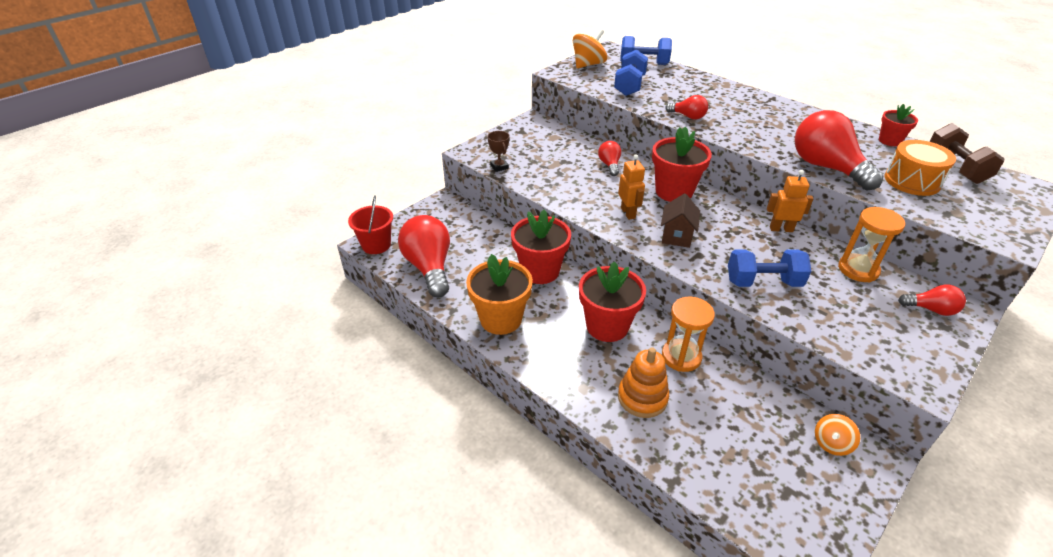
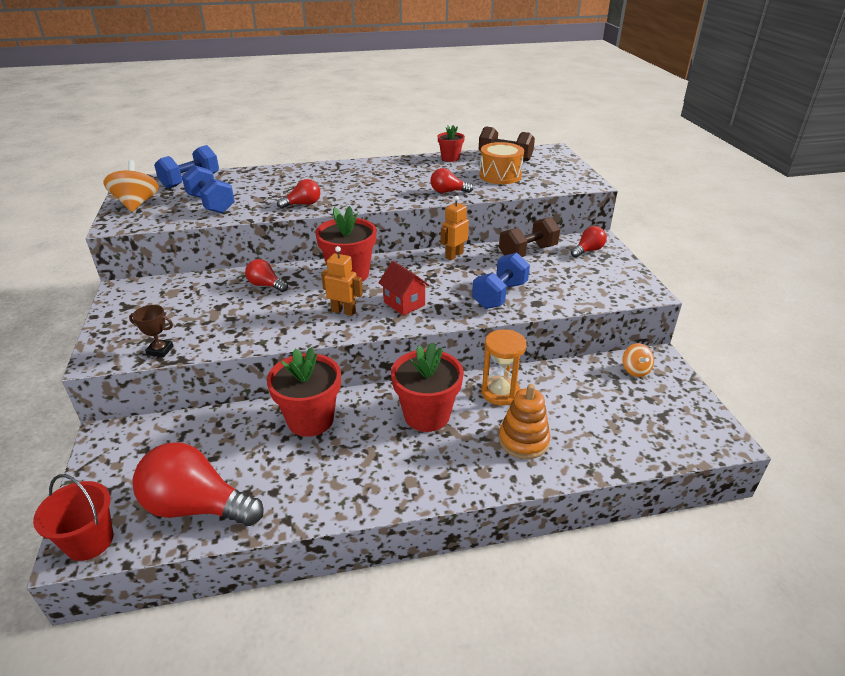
camera: 55 degrees left, 5 degrees down
(501, 319) = (342, 485): orange flower pot -> none
(676, 236) = (404, 304): brown house -> red house
(826, 167) = (448, 192): red light bulb -> red light bulb, size x0.50
(858, 270) = (528, 252): orange hourglass -> brown dumbbell

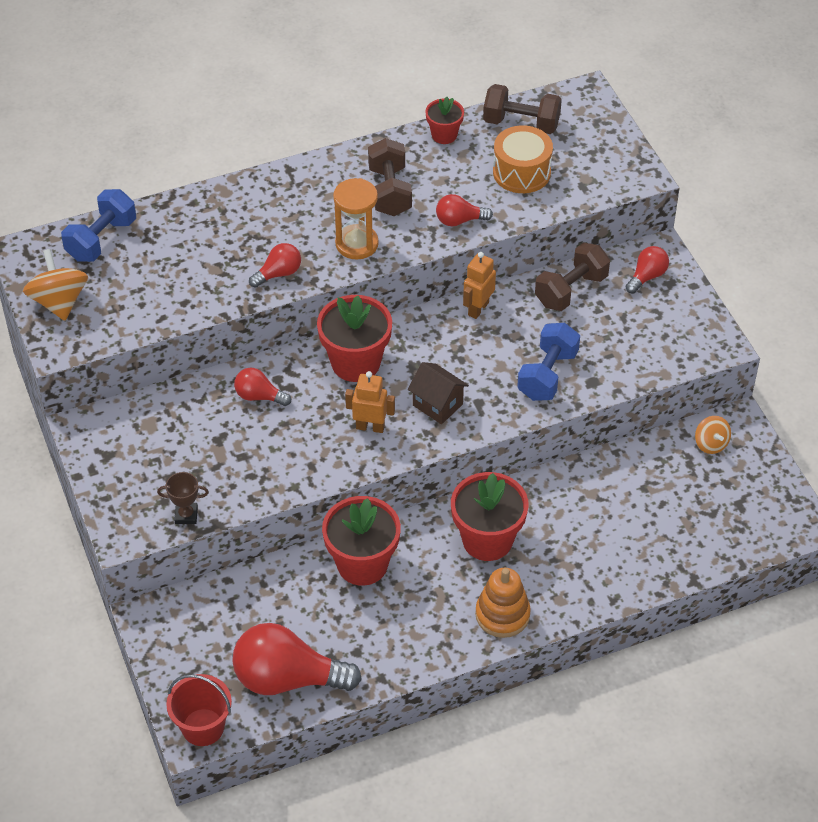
camera: 10 degrees left, 15 degrees up
(211, 204) = (158, 289): blue dumbbell -> none
(402, 176) = (389, 191): none -> brown dumbbell
(404, 304) = (437, 405): red house -> brown house
(500, 392) = (562, 498): orange hourglass -> orange hourglass (357, 244)
(523, 440) = (595, 556): orange stacking toy -> orange stacking toy (502, 615)

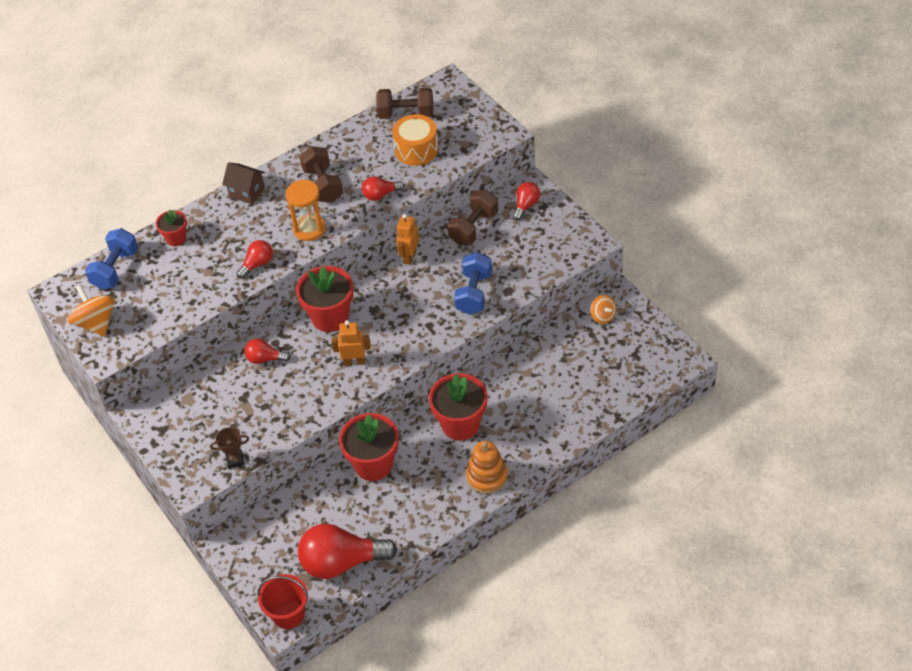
camera: 10 degrees left, 0 degrees up
(437, 405) = (399, 334): brown house -> brown house (247, 192)
(444, 135) = (351, 135): red flower pot -> red flower pot (176, 238)

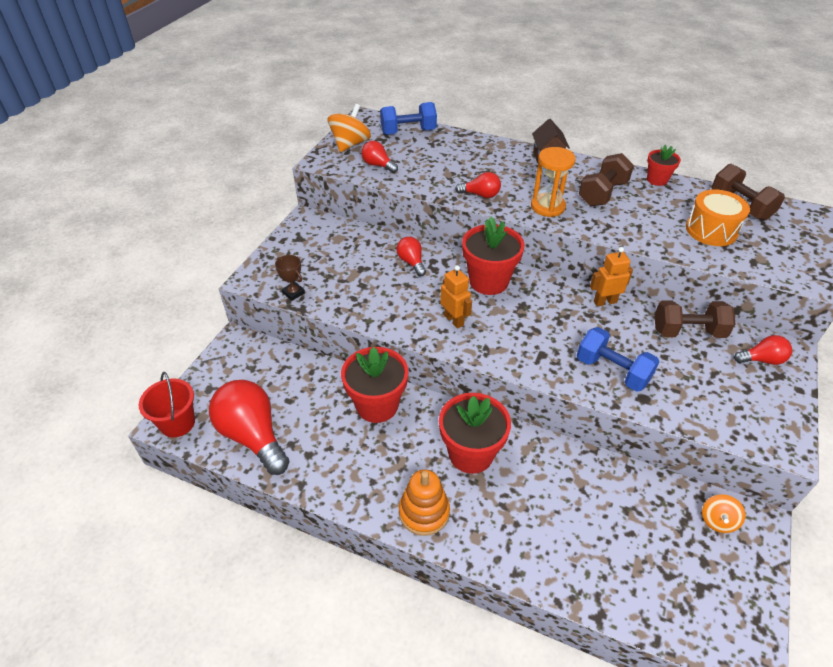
camera: 55 degrees right, 5 degrees down
(176, 238) = (465, 145): red flower pot -> red flower pot (657, 180)
(380, 195) = (633, 231): red light bulb -> red light bulb (378, 165)
(474, 293) = (612, 371): blue dumbbell -> blue dumbbell turned 60 degrees clockwise

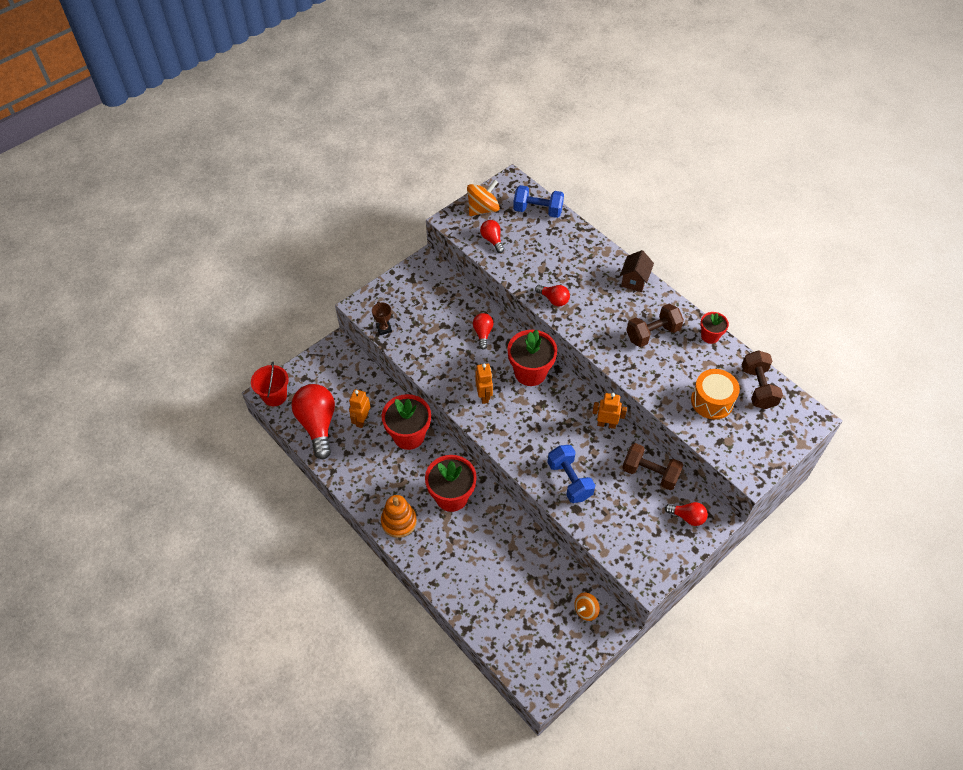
camera: 25 degrees right, 10 degrees up
(308, 409) = (362, 420): none -> orange robot
(547, 207) = (598, 330): orange hourglass -> none

